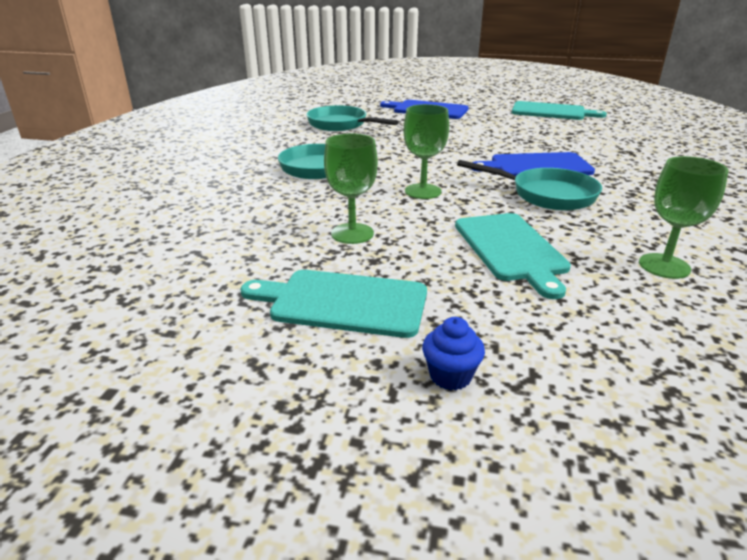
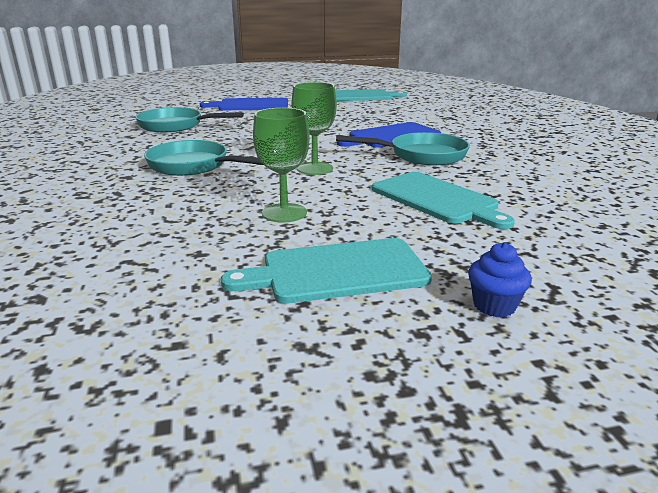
camera: 25 degrees left, 5 degrees down
(664, 266) = (558, 190): green goblet -> none

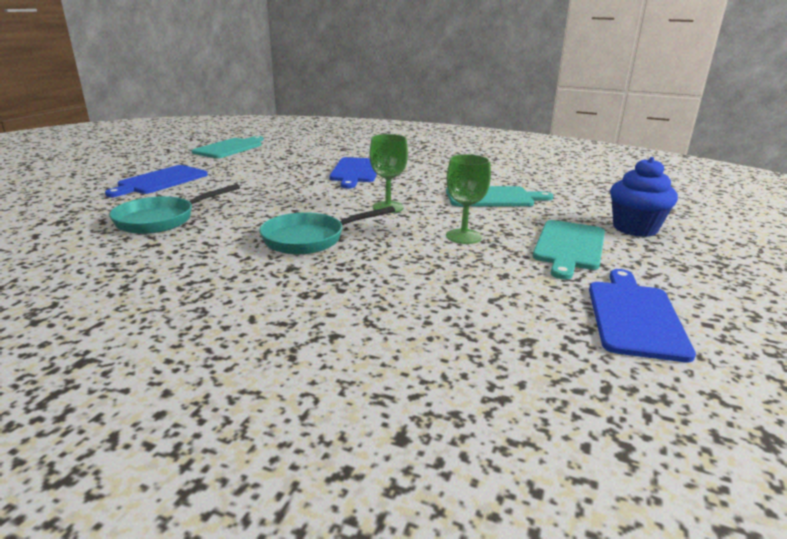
camera: 55 degrees left, 0 degrees up
(145, 355) = (634, 316): none -> blue cutting board
(421, 155) = (411, 177): turquoise pan -> none
(494, 306) = (635, 228): blue cupcake -> blue cupcake, size x1.89

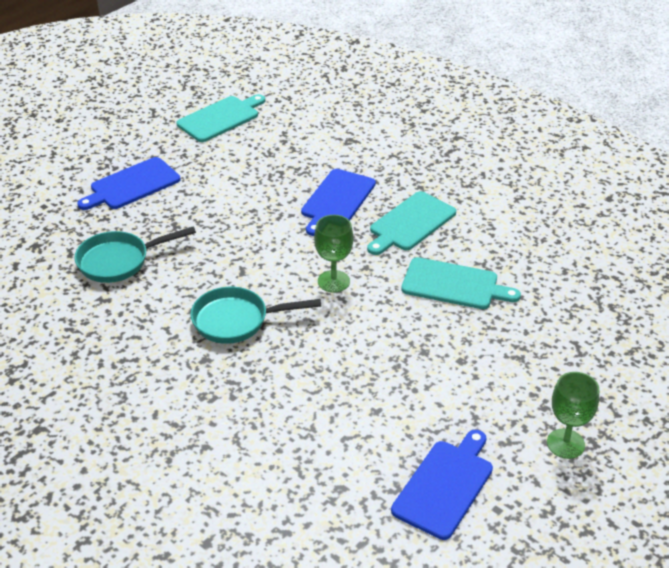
camera: 20 degrees right, 15 degrees up
(463, 236) = (377, 347): green goblet -> green goblet (565, 444)
(569, 246) = (466, 385): turquoise cutting board -> turquoise cutting board (410, 223)
(635, 228) = (560, 372): blue cupcake -> none

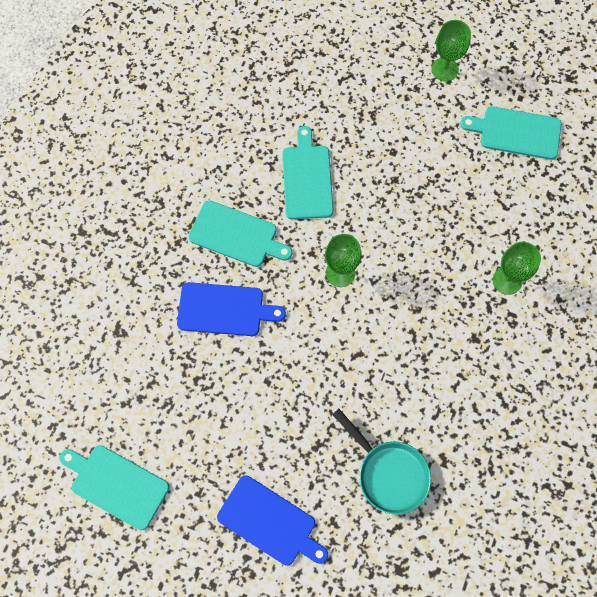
camera: 110 degrees left, 30 degrees up
(236, 321) = (421, 333): turquoise pan -> none
(254, 408) = (507, 280): none -> green goblet
(445, 486) = (516, 132): blue cutting board -> turquoise cutting board

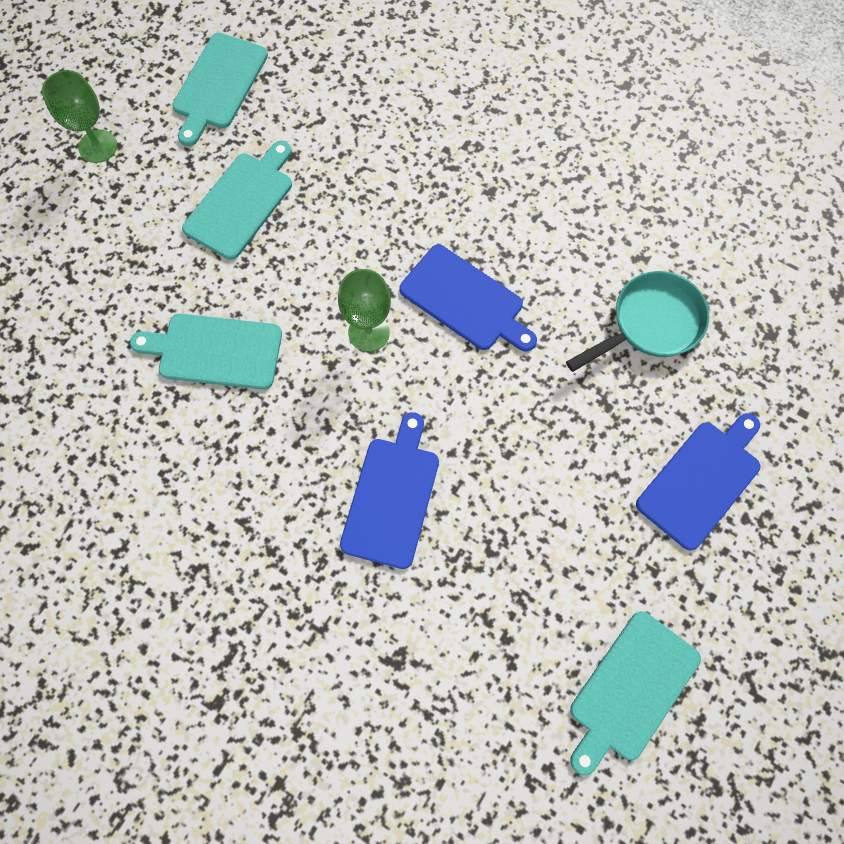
camera: 80 degrees left, 0 degrees up
(236, 235) = (279, 463): turquoise cutting board -> turquoise cutting board (241, 202)
(379, 334) = (465, 300): none -> blue cutting board
(507, 280) = (420, 140): green goblet -> none

